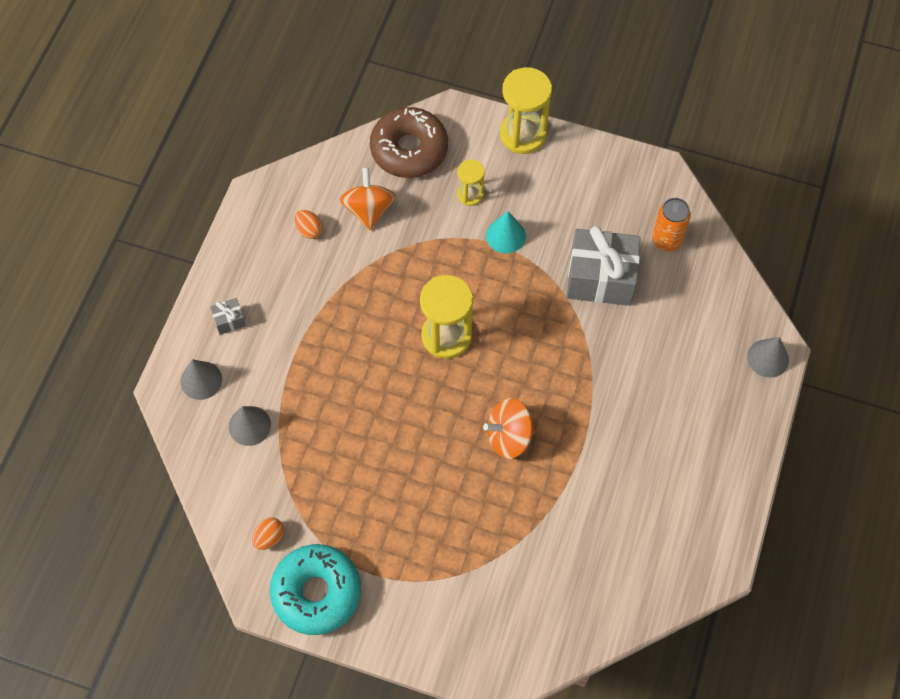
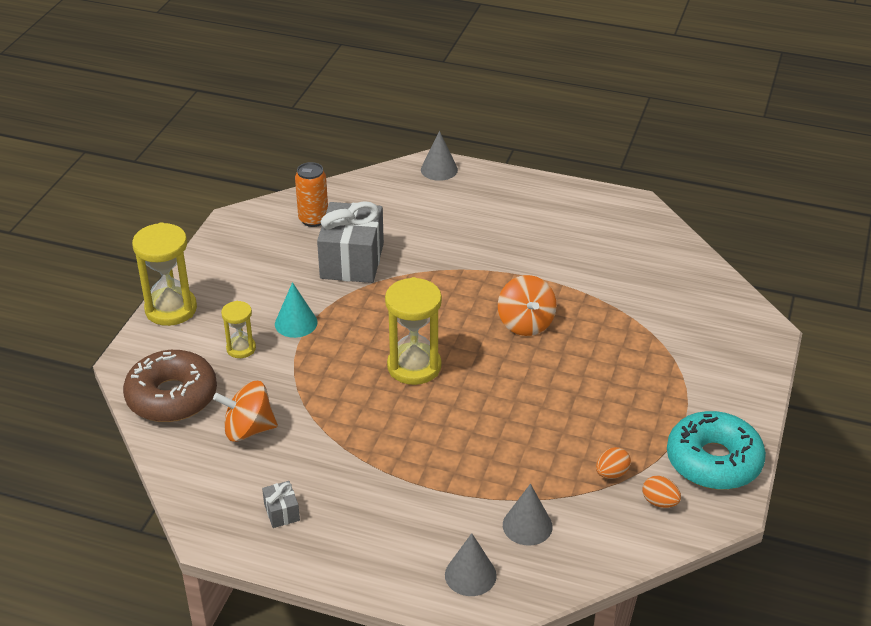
camera: 90 degrees left, 25 degrees down
(229, 320) = (389, 551): grey gift -> grey gift (281, 512)
(309, 230) = (269, 481): orange egg -> orange egg (611, 473)

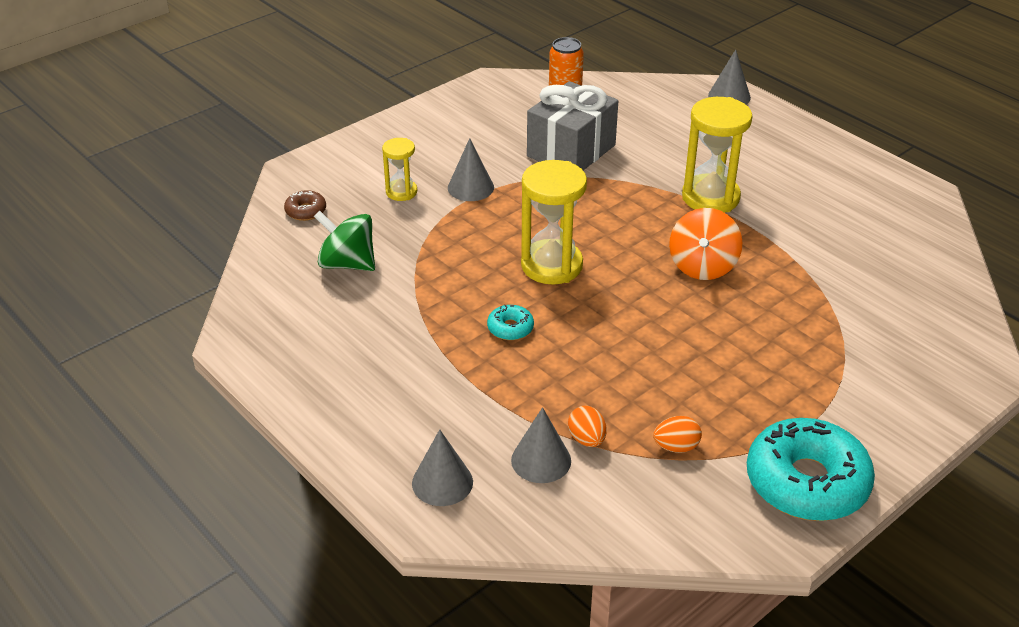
camera: 30 degrees right, 0 degrees up
(171, 309) = (369, 138): yellow hourglass -> yellow hourglass (710, 197)
(172, 397) = (306, 211): brown donut -> brown donut, size x0.43
(248, 429) = (347, 264): orange spinning top -> green spinning top
(281, 512) = (314, 348): grey gift -> none
(296, 323) = (470, 187): turquoise cone -> grey cone
(423, 431) = (510, 328): none -> turquoise donut
(659, 502) = (707, 498): orange egg -> orange egg (587, 439)

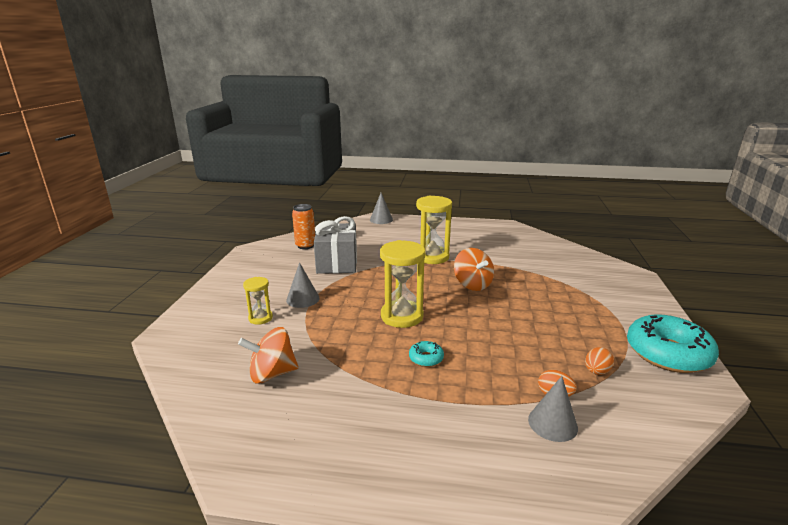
camera: 40 degrees left, 15 degrees down
(306, 211) = (201, 356): brown donut -> none
(347, 264) = (272, 374): green spinning top -> orange spinning top
(442, 482) = (524, 480): grey cone -> none

